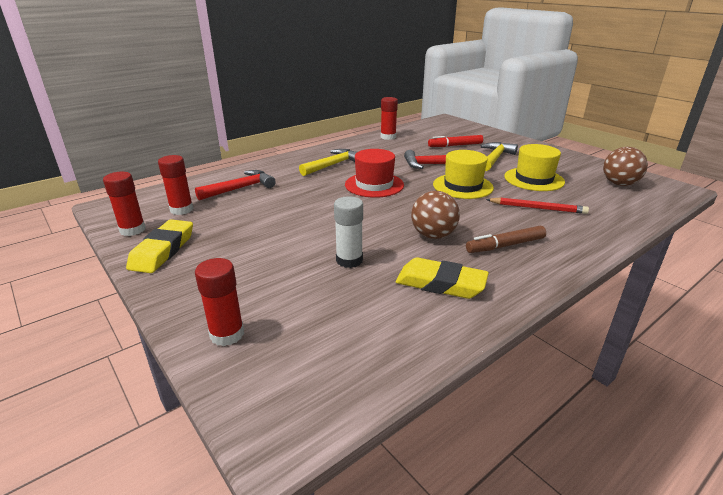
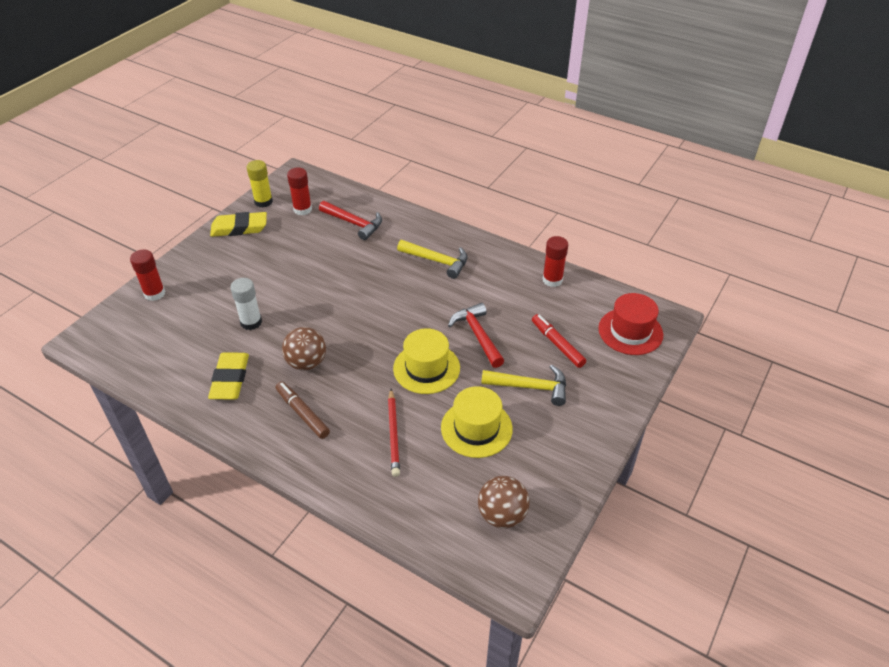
camera: 70 degrees right, 15 degrees up
(132, 230) = (263, 202): red glue stick -> yellow glue stick
(374, 185) = (399, 302): red hat -> red hat (630, 331)

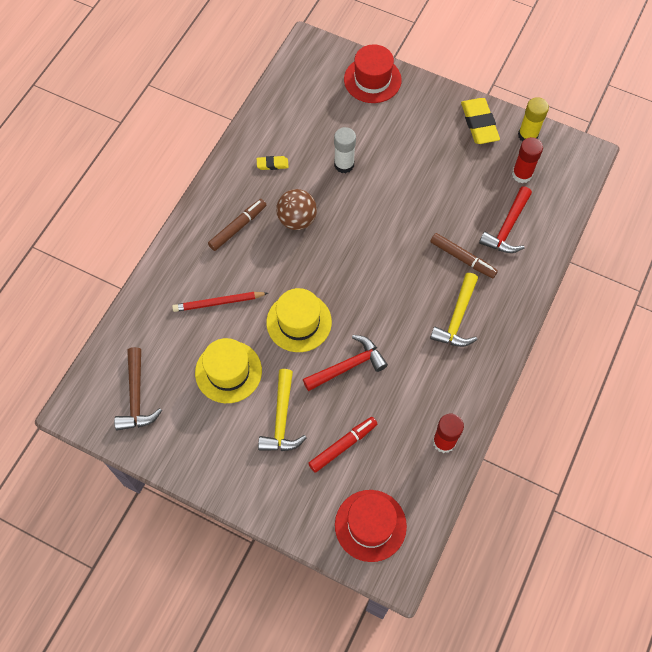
camera: 85 degrees right, 20 degrees up
(154, 293) = (372, 80): red glue stick -> red hat
(230, 379) = (272, 164): yellow eraser -> yellow eraser, size x0.51
(378, 252) = (462, 258): none -> brown marker
(502, 515) = (136, 397): brown ball -> brown hammer

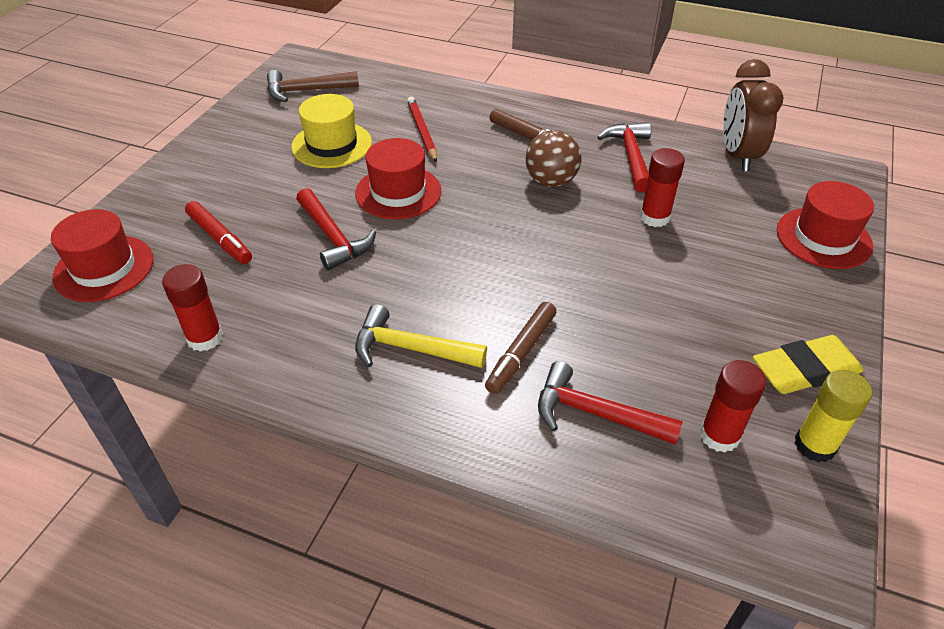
camera: 85 degrees right, 20 degrees down
(272, 164) = (630, 156): yellow eraser -> red hammer
(280, 100) = (737, 156): none -> brown clock
(282, 419) = (265, 187): yellow hammer -> none
(299, 322) = (398, 192): yellow hat -> red hat
(344, 164) = (654, 217): white glue stick -> red glue stick

